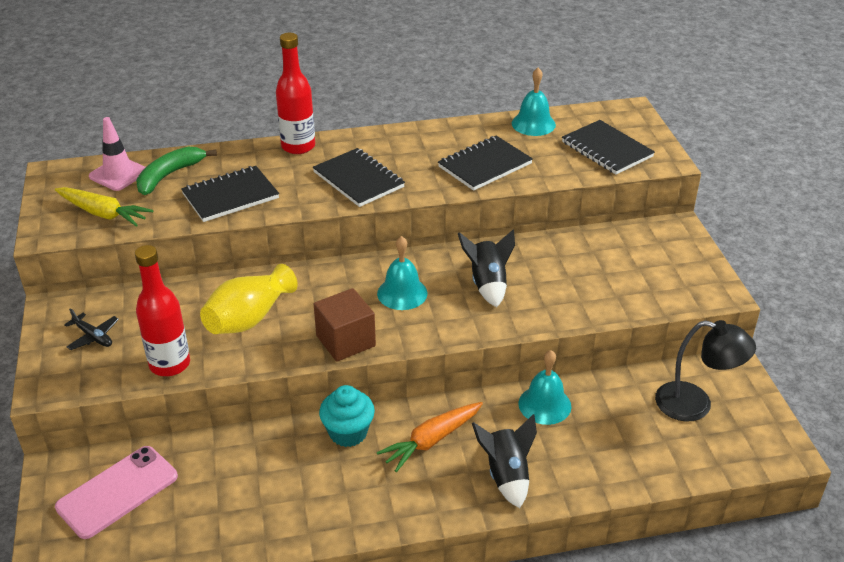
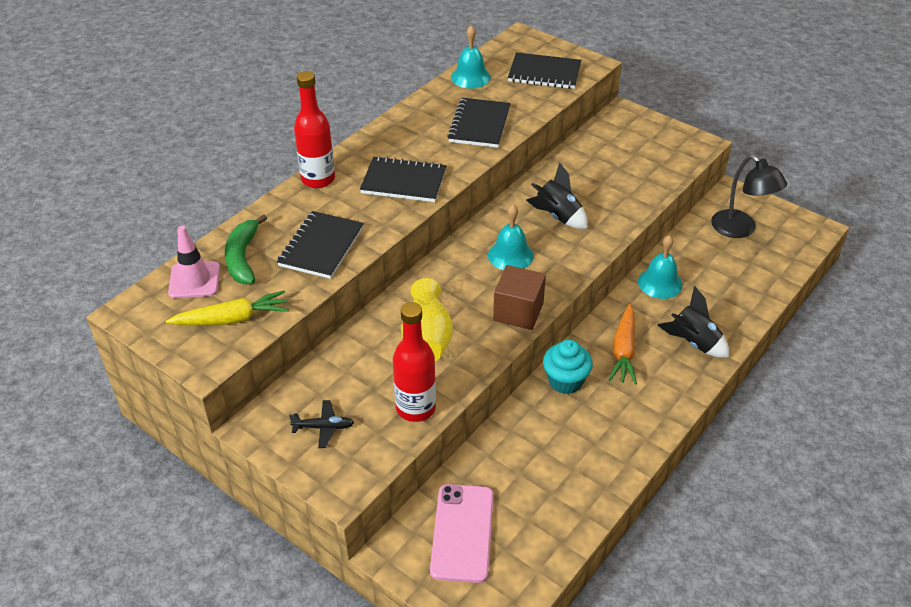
camera: 40 degrees left, 5 degrees up
(695, 405) = (740, 229): black lamp -> black lamp turned 75 degrees clockwise

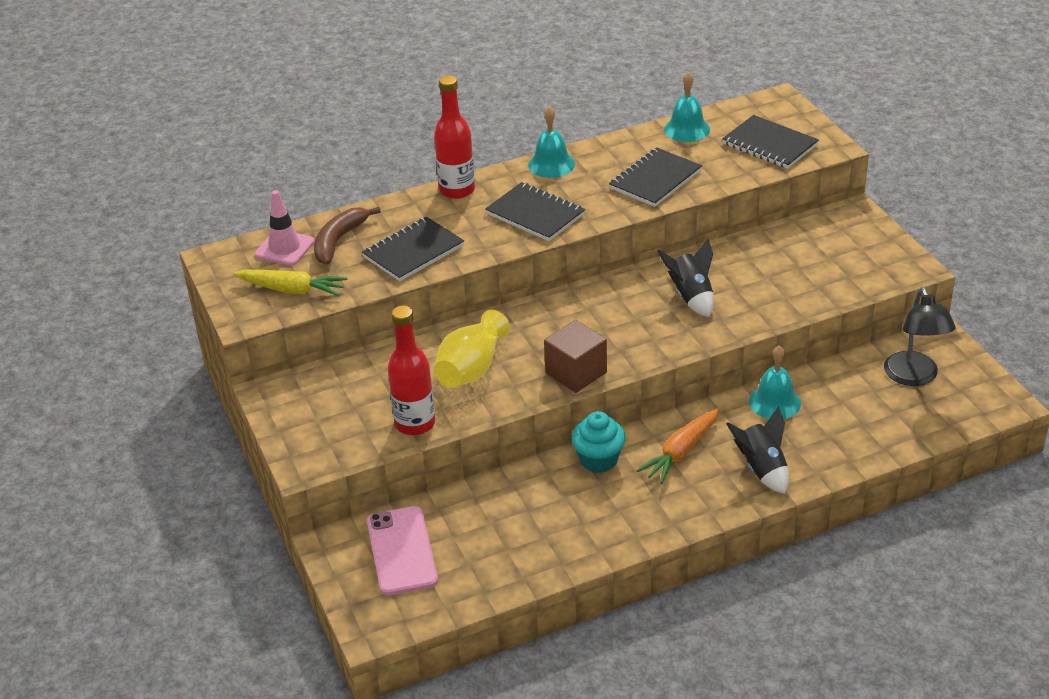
camera: 30 degrees right, 5 degrees down
(243, 258) = (338, 241): green banana -> brown banana
(324, 427) = (325, 412): black plane -> none
(462, 532) = (402, 551): pink phone -> pink phone turned 45 degrees counterclockwise
(510, 255) = (611, 319): turquoise bell -> turquoise bell (551, 164)

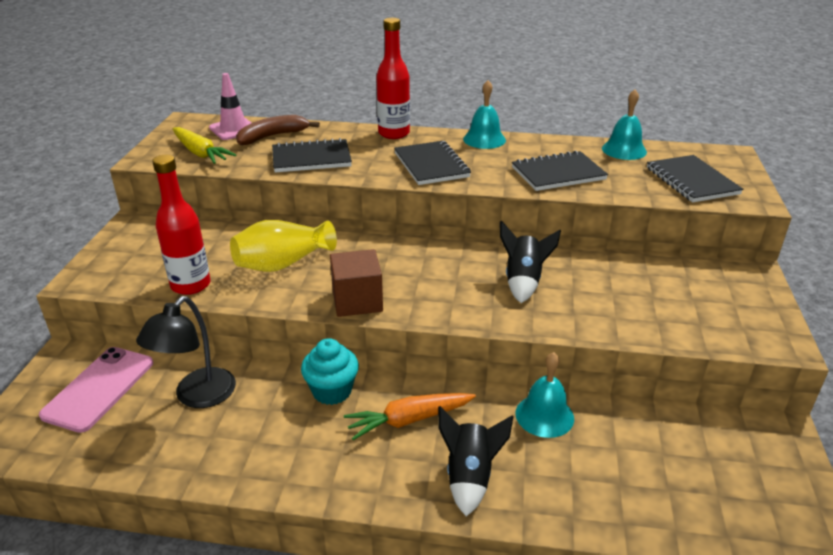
camera: 30 degrees right, 5 degrees down
(914, 377) = (720, 460): black lamp -> black lamp (197, 396)

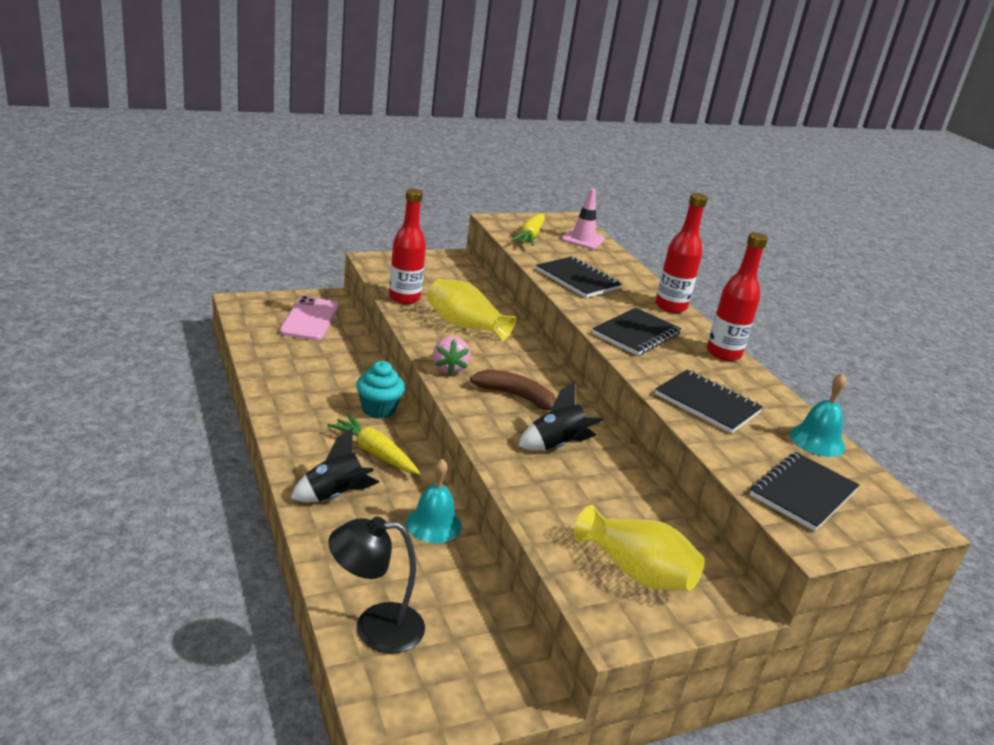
camera: 55 degrees right, 5 degrees down
(99, 388) = (310, 319): pink phone -> pink phone turned 75 degrees counterclockwise
(197, 396) = (330, 356): black lamp -> black lamp (375, 627)
(272, 136) = (592, 256): brown banana -> brown banana (516, 396)
(357, 301) = (449, 368): brown cube -> pink strawberry
(409, 420) = (374, 452): orange carrot -> yellow carrot
(484, 139) = (723, 353): turquoise bell -> red bottle
(710, 304) = (636, 571): none -> yellow vase

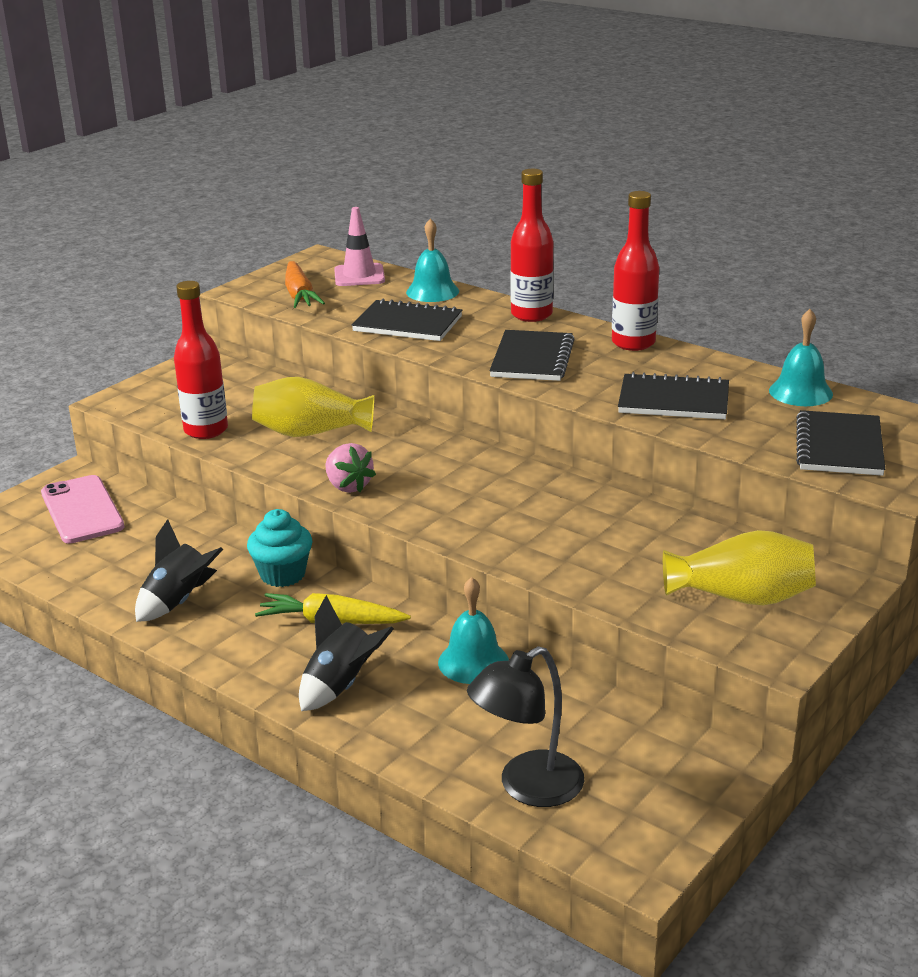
camera: 25 degrees left, 0 degrees up
(516, 396) = (451, 484): brown banana -> none
(530, 236) = (299, 295): yellow carrot -> orange carrot
(557, 445) = (546, 515): black rocket -> black rocket (179, 601)
(619, 266) = (432, 291): none -> turquoise bell

